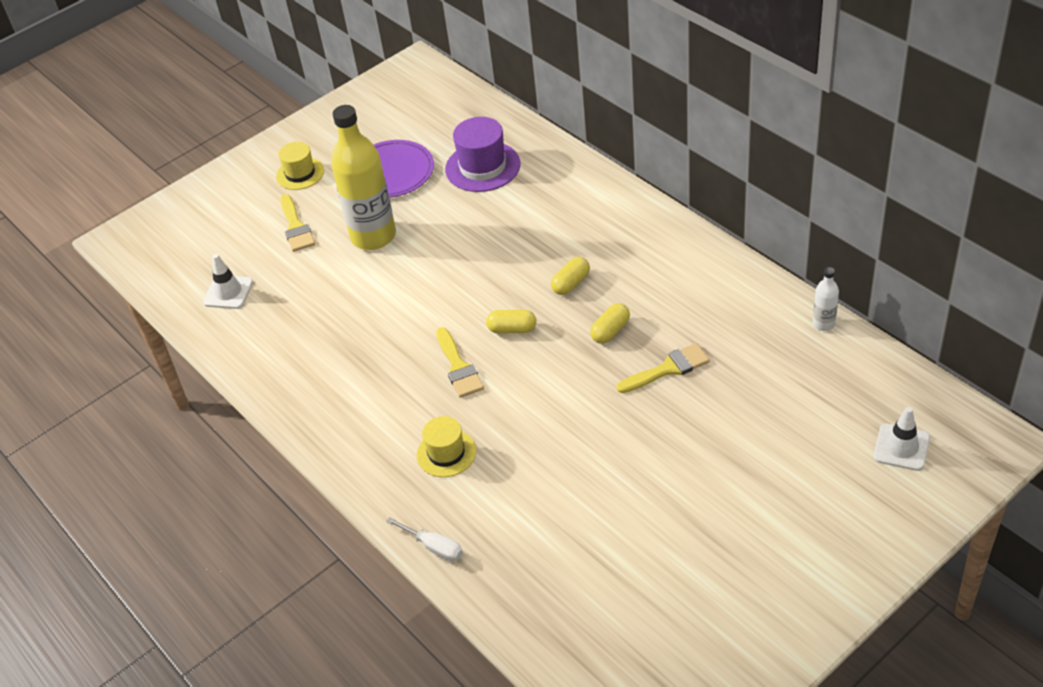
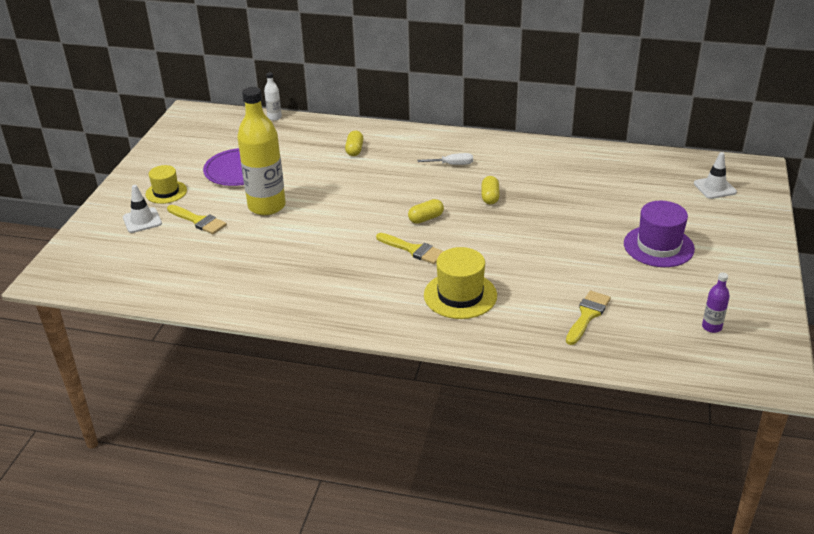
camera: 40 degrees left, 10 degrees down
(228, 292) = (186, 274): white traffic cone -> white traffic cone (142, 220)
(434, 547) = (513, 345): white screwdriver -> white screwdriver (452, 164)
(446, 453) = (460, 295): yellow hat -> yellow hat, size x1.53
(482, 167) = (304, 148): purple hat -> purple hat (658, 246)
(571, 283) = (436, 184): yellow capsule -> yellow capsule (354, 150)
(667, 646) = (711, 327): none -> purple bottle
(668, 369) = (547, 201): yellow brush -> yellow brush (587, 315)
(823, 324) = (607, 151): white bottle -> white bottle (274, 117)

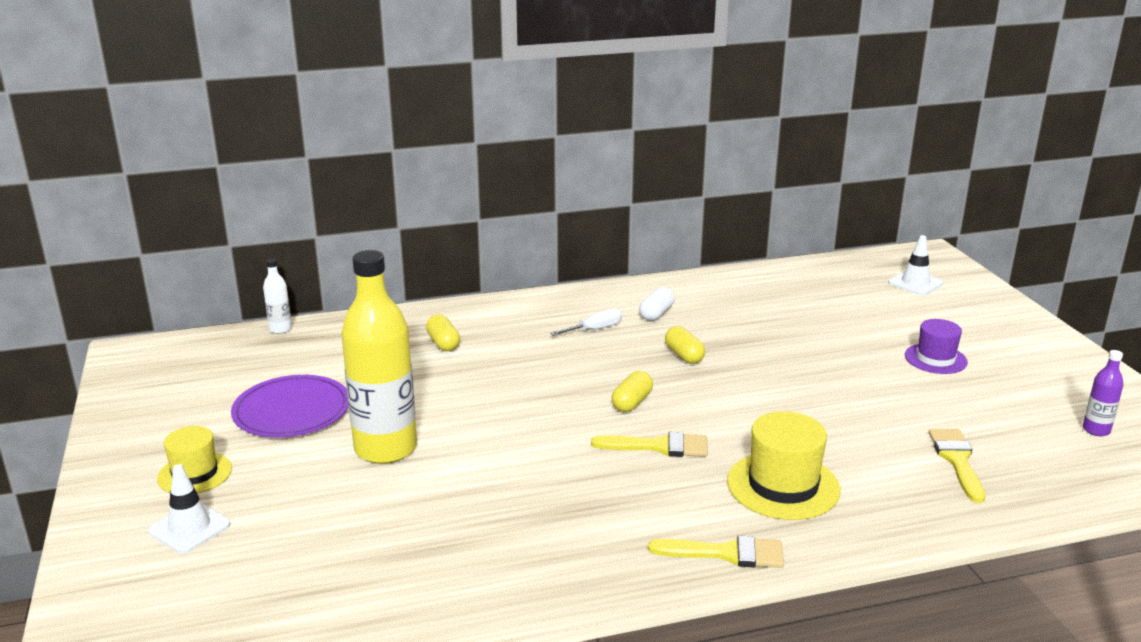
camera: 30 degrees left, 10 degrees down
(198, 221) = (292, 500): yellow brush -> yellow brush (726, 553)
(503, 164) = (656, 314): none -> white capsule
(658, 246) = (935, 359): purple hat -> purple hat, size x0.65

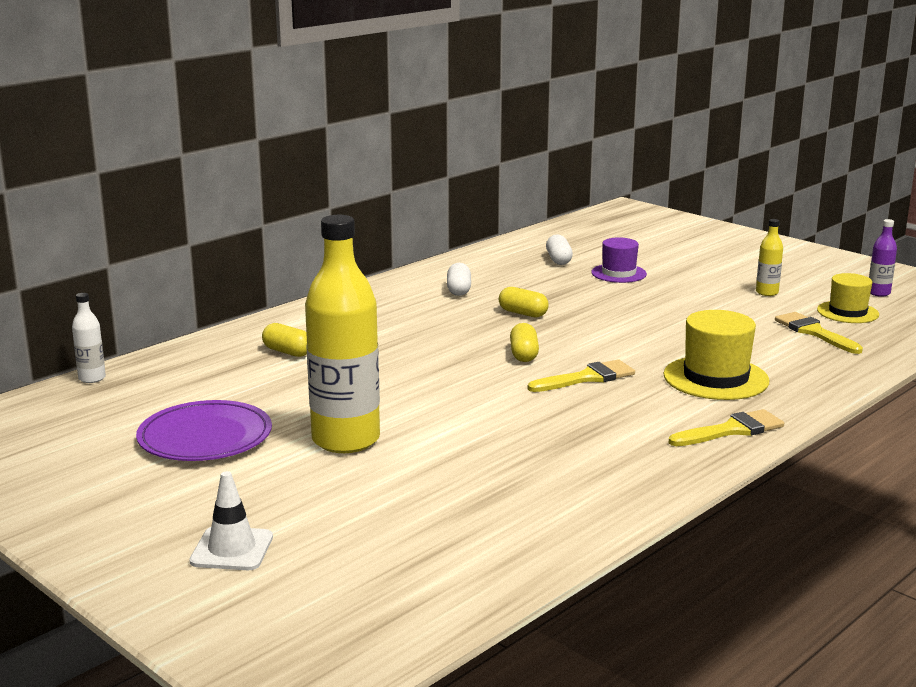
camera: 30 degrees left, 5 degrees down
(195, 473) = (172, 509): yellow hat -> yellow hat (847, 312)
(594, 329) = (419, 312): white screwdriver -> none
(788, 301) = (558, 260): none -> white capsule
(915, 283) = (641, 229): white traffic cone -> none
(935, 359) = (719, 274): purple hat -> purple hat (618, 273)
(962, 395) = (767, 292): none -> yellow bottle

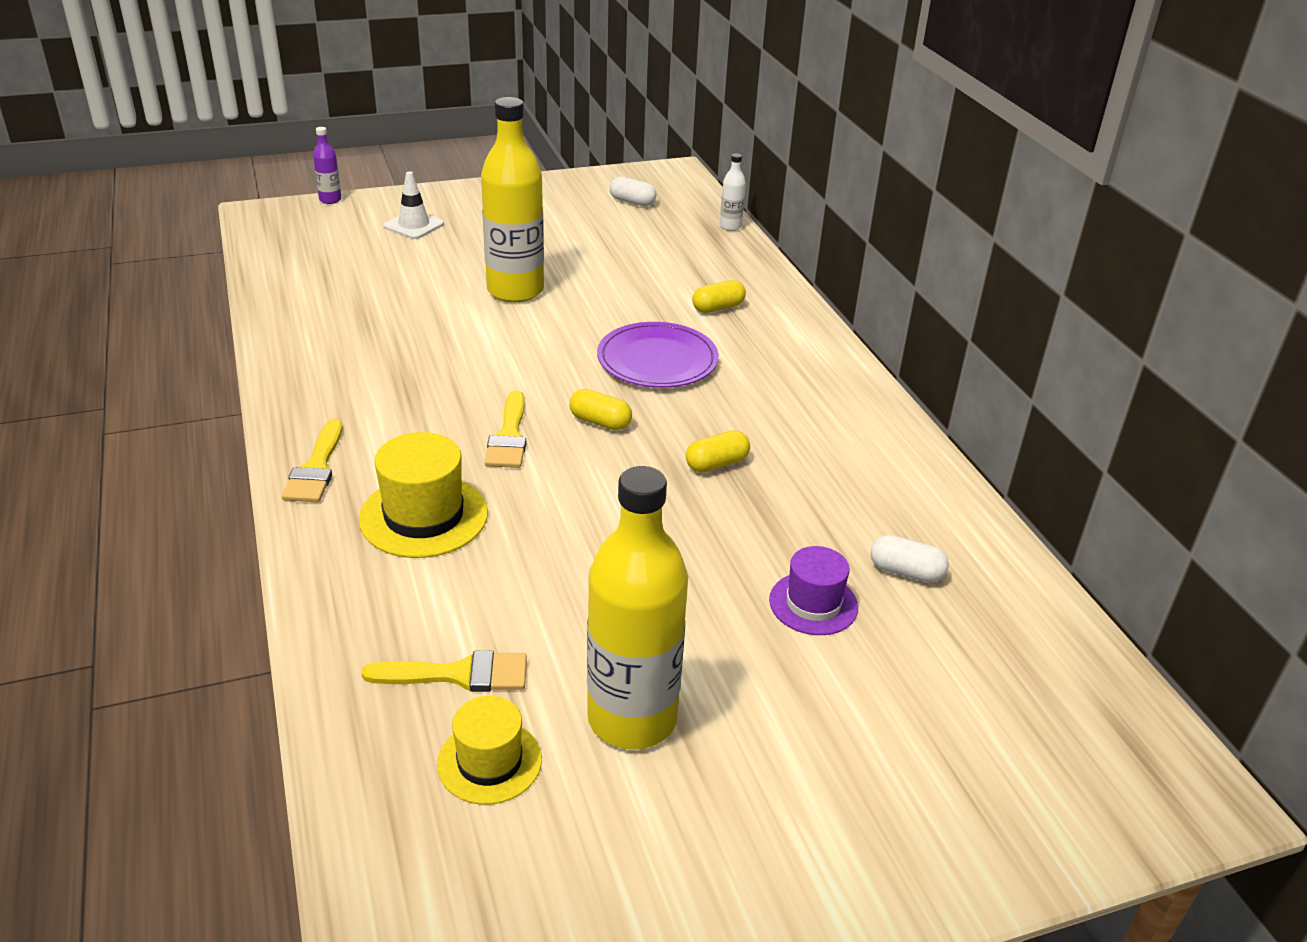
camera: 115 degrees right, 15 degrees up
(205, 437) = (579, 245): purple plate -> purple plate (657, 360)
(458, 290) = (828, 447): white capsule -> white capsule (632, 202)
(767, 292) = (632, 718): yellow bottle -> yellow bottle, size x2.31
(878, 293) = (529, 867): purple bottle -> purple bottle (330, 200)

